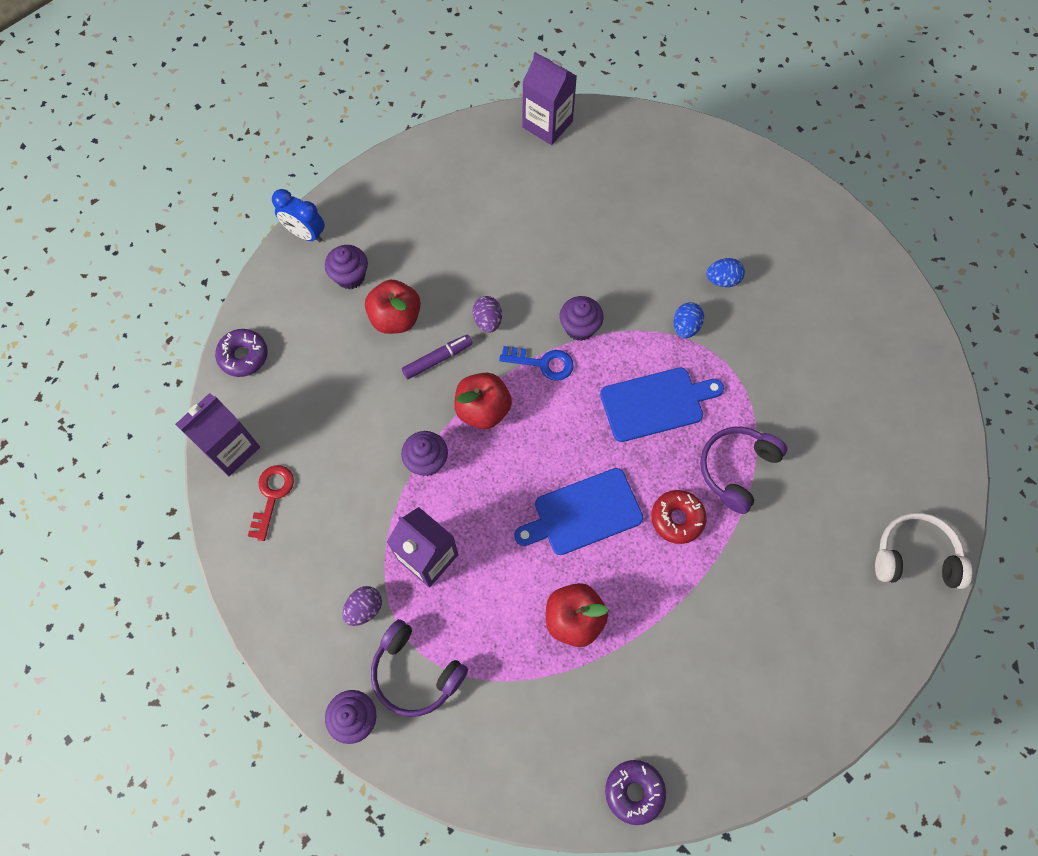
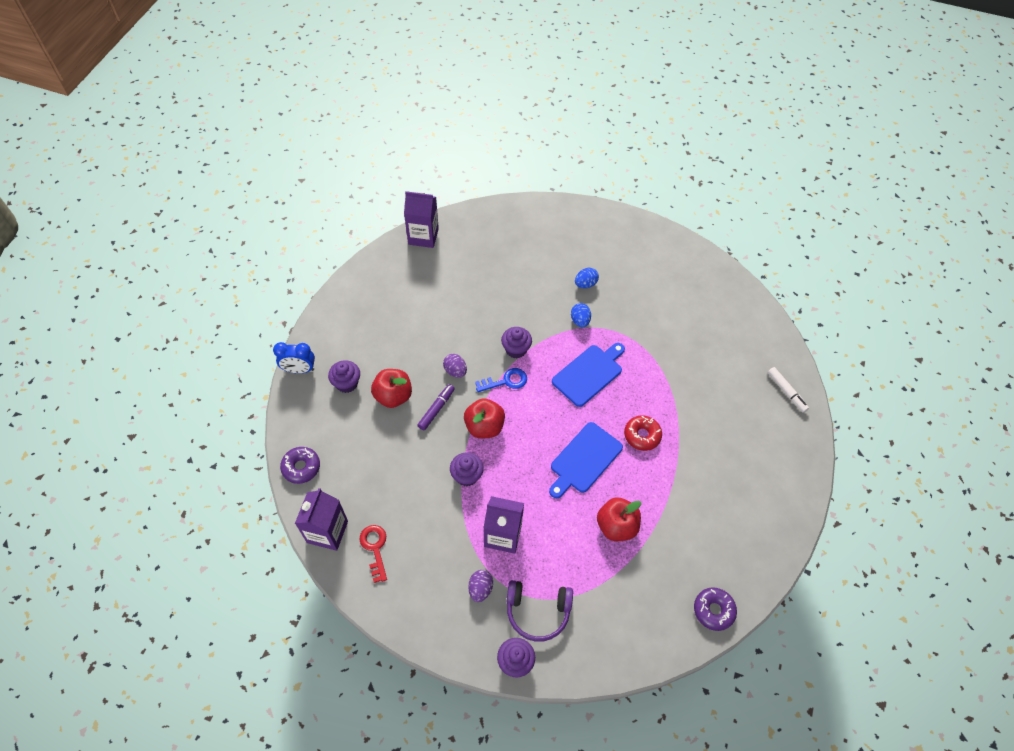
camera: 30 degrees left, 10 degrees down
(737, 469) = (659, 390): purple headphones -> none
(915, 556) = (786, 391): white headphones -> white marker

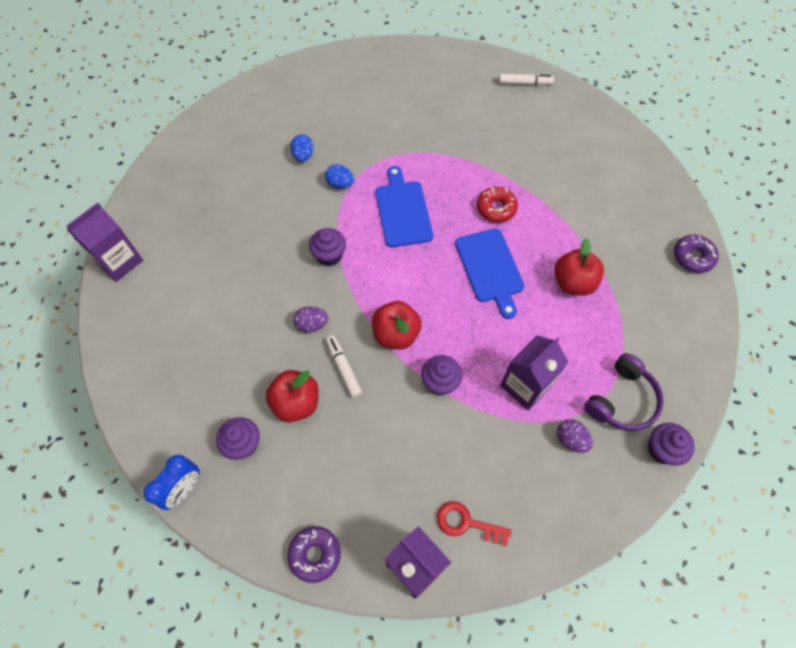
camera: 55 degrees left, 5 degrees up
(436, 409) = (343, 368): purple marker -> white marker
(506, 381) = (358, 285): blue key -> none

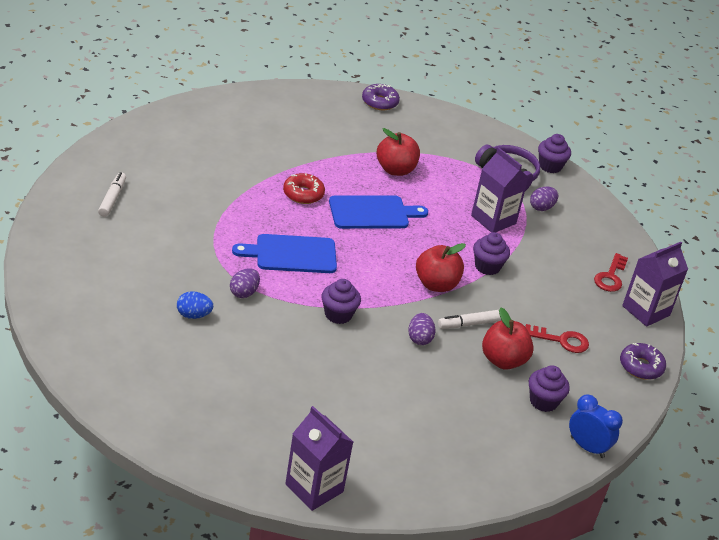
camera: 90 degrees left, 25 degrees down
(339, 463) = (561, 340): none -> red key
(340, 184) = (244, 293): blue egg -> purple egg
(524, 83) = (141, 138): white marker -> white marker (112, 199)

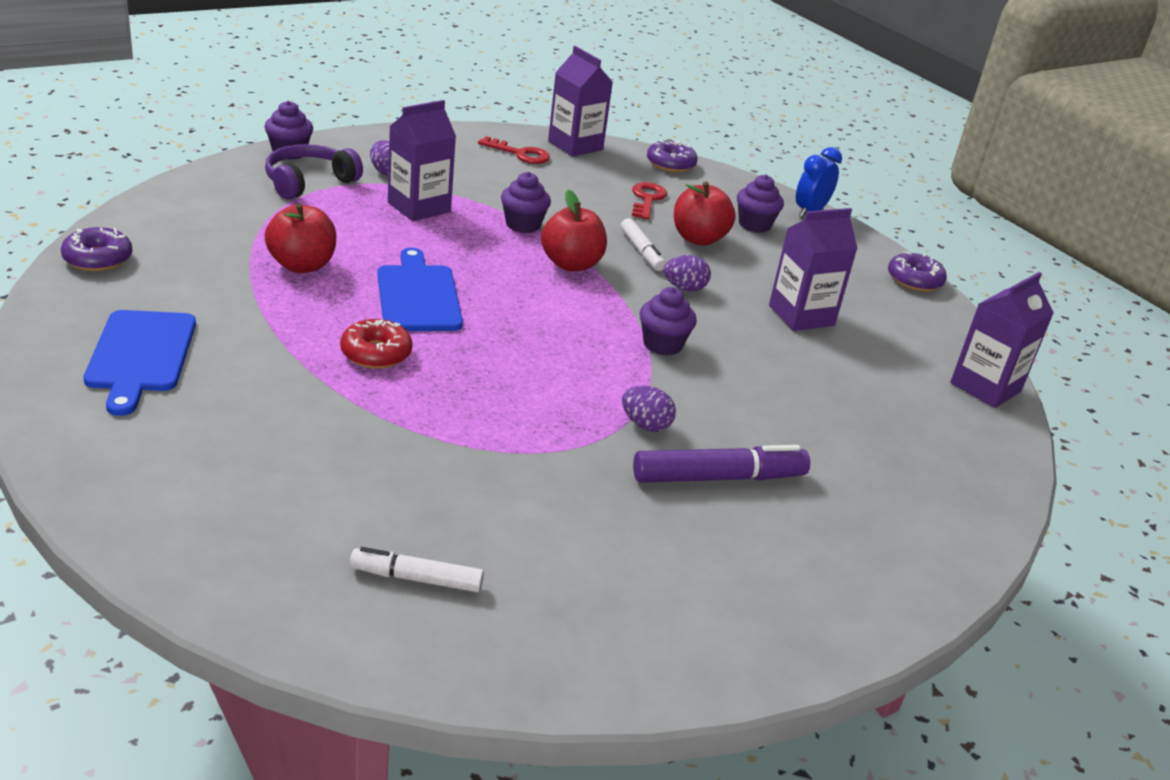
camera: 90 degrees left, 5 degrees down
(193, 315) = (717, 477): blue egg -> purple marker
(291, 254) = (538, 375): blue cutting board -> blue cutting board (141, 355)
(397, 398) = (801, 315): none -> purple carton
(479, 491) = (914, 280): none -> purple donut

